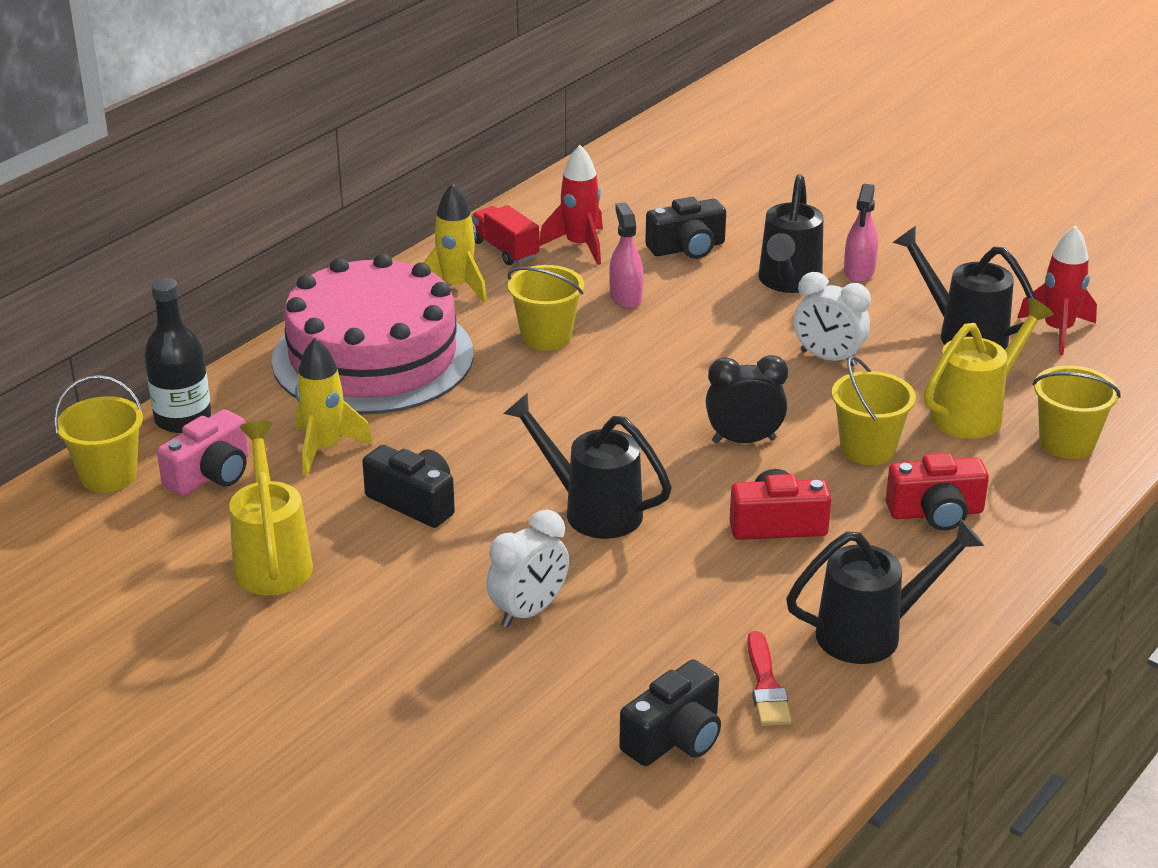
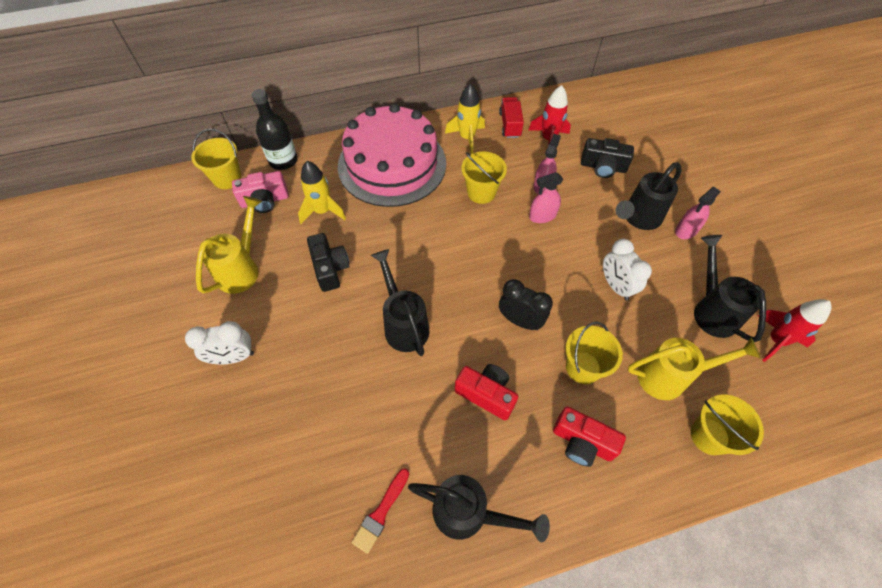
camera: 35 degrees right, 25 degrees up
(529, 611) = (316, 376): white clock -> white clock (233, 357)
(660, 328) = (542, 216): none -> pink spray bottle
(675, 737) = (305, 517): black camera -> none

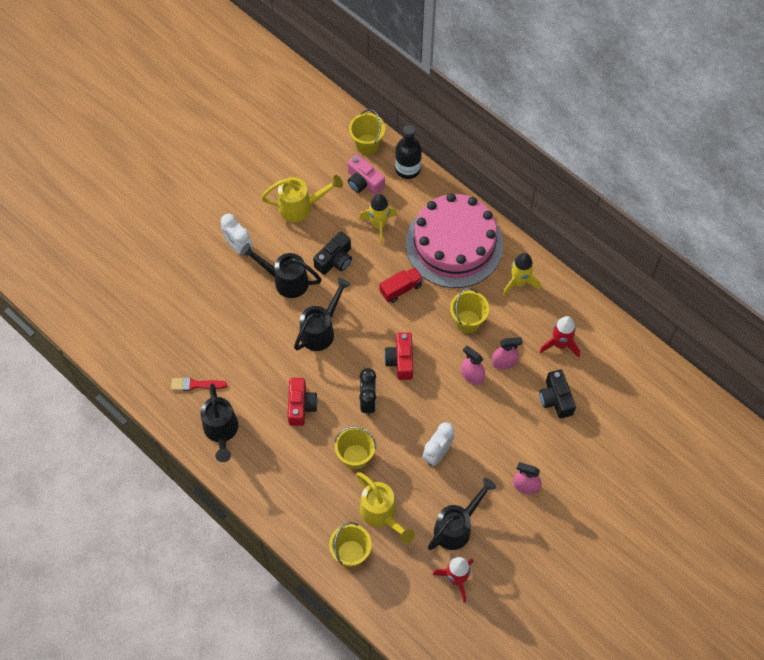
camera: 60 degrees right, 5 degrees up
(510, 125) = (557, 307): red truck -> red truck (401, 289)
(582, 442) = (301, 477): red camera -> red camera (400, 360)
(638, 218) = (515, 446): black watering can -> black watering can (285, 280)

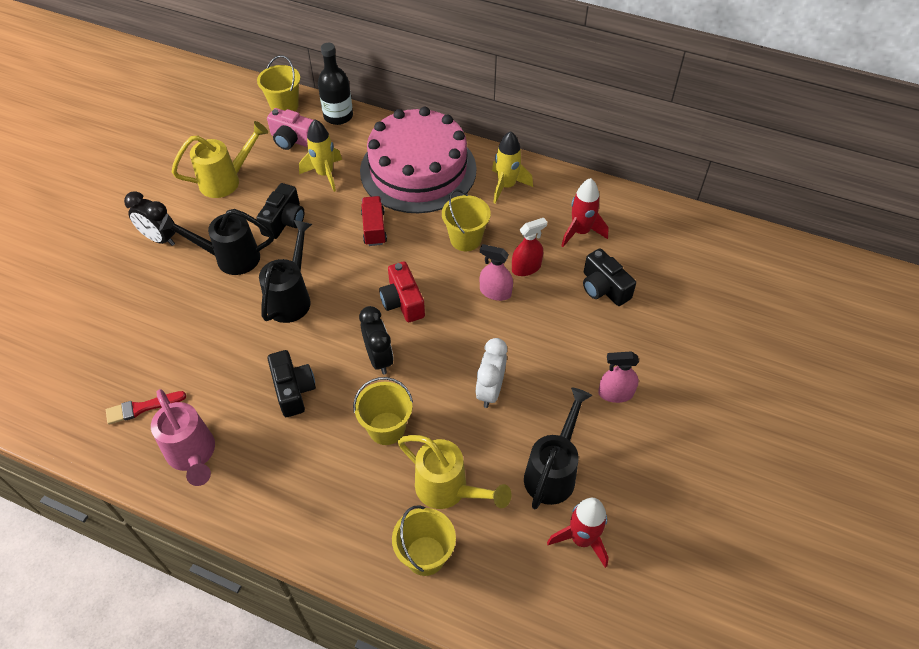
camera: 20 degrees left, 10 degrees down
(221, 432) = (193, 456): black watering can -> pink watering can
(238, 246) = (160, 239): white clock -> black clock
(301, 406) = (293, 390): red camera -> black camera
(401, 289) = (374, 228): red truck -> red truck turned 45 degrees counterclockwise
(504, 362) = (526, 268): pink spray bottle -> red spray bottle

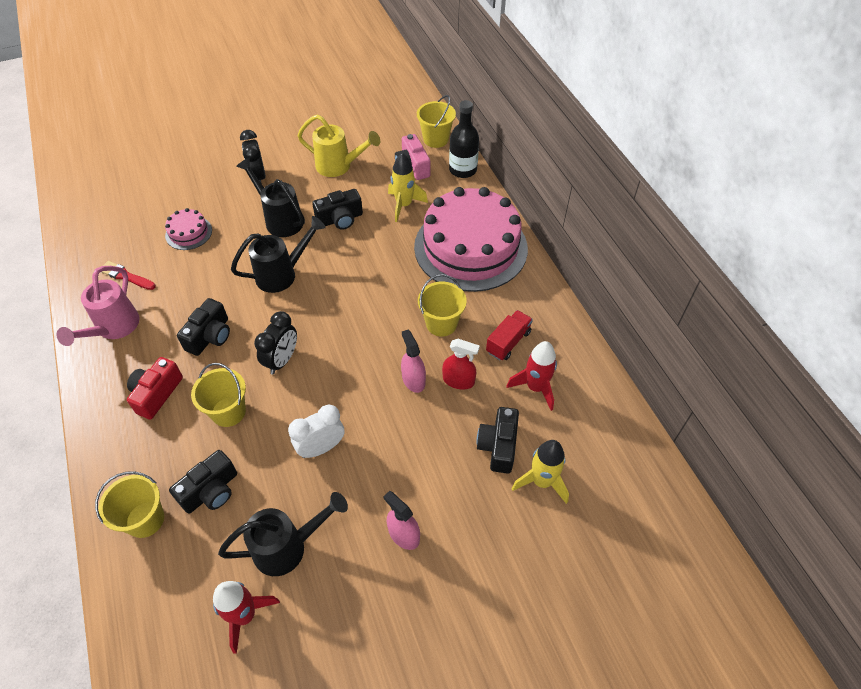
camera: 45 degrees right, 0 degrees up
(155, 329) = (188, 233): none -> pink cake
(374, 228) = (389, 267): red truck -> red truck (508, 342)
(403, 301) = (344, 334): red camera -> red camera (156, 394)
(449, 490) = (211, 491): yellow watering can -> black camera
(506, 186) = (521, 307): yellow rocket -> yellow rocket (542, 481)

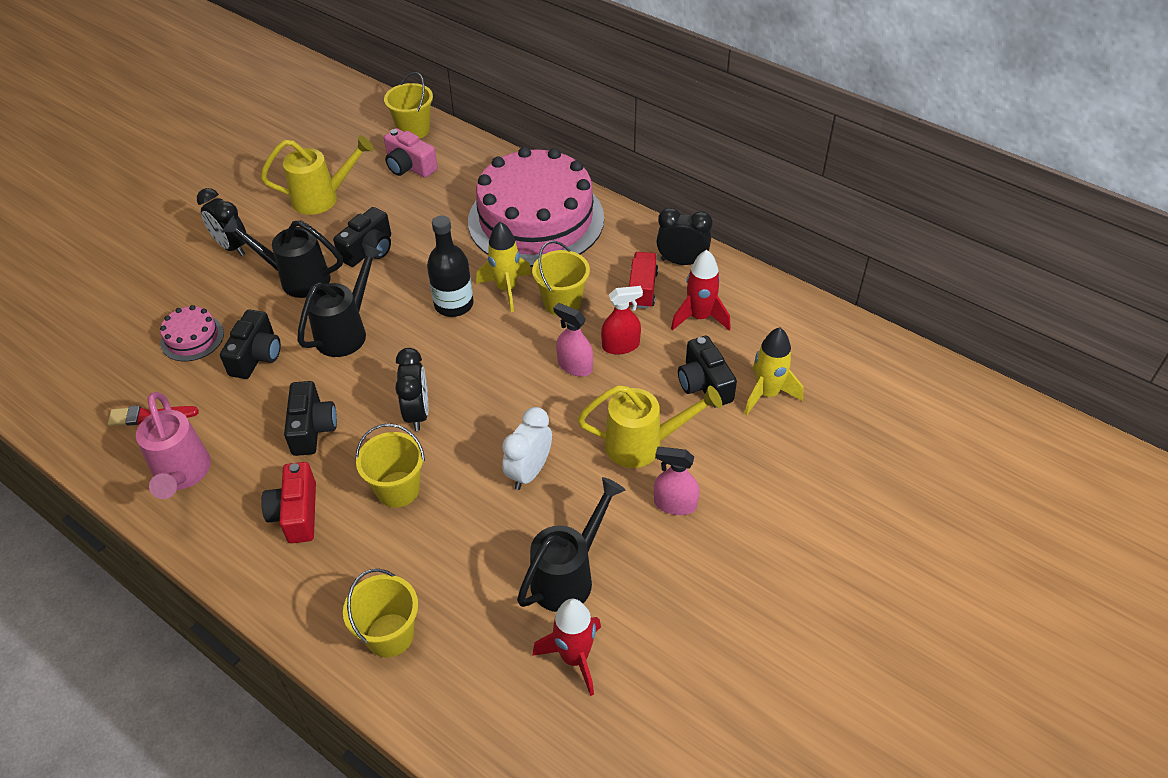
camera: 30 degrees left, 5 degrees down
(211, 491) = (442, 570): black camera -> black camera (256, 356)
(404, 205) = (431, 208): yellow rocket -> yellow rocket (506, 289)
(416, 472) = (644, 444): none -> yellow watering can
(463, 170) = (468, 149): black bottle -> black bottle (454, 304)
(555, 333) = (682, 262): none -> black clock

